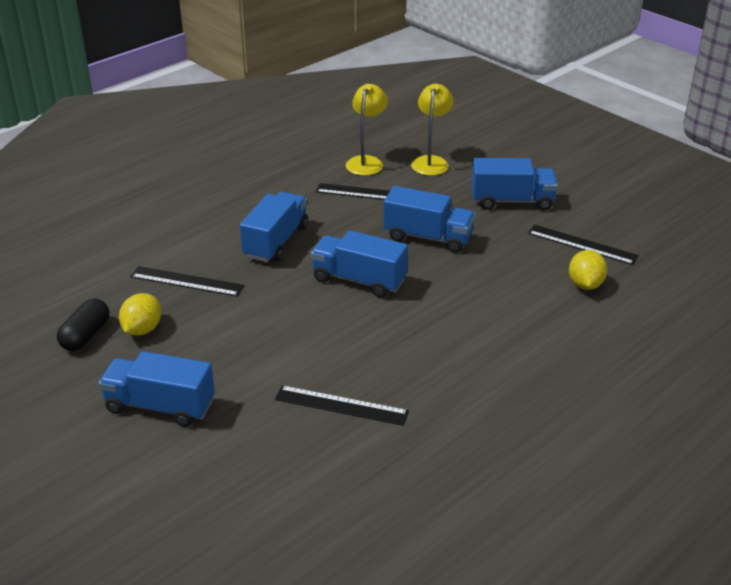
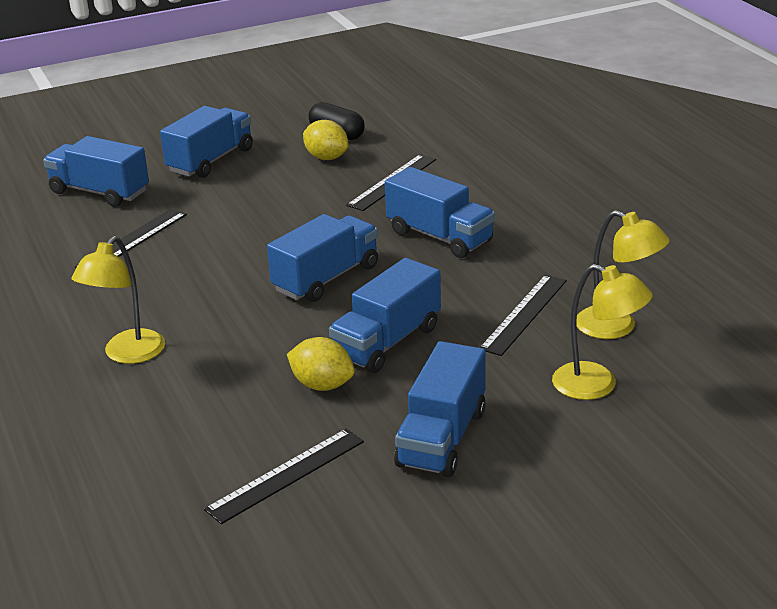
camera: 110 degrees right, 5 degrees down
(251, 467) = (99, 192): none -> blue truck
(509, 347) = (127, 354): none -> yellow lamp
(585, 285) = (193, 448): yellow lemon -> yellow lemon (322, 385)

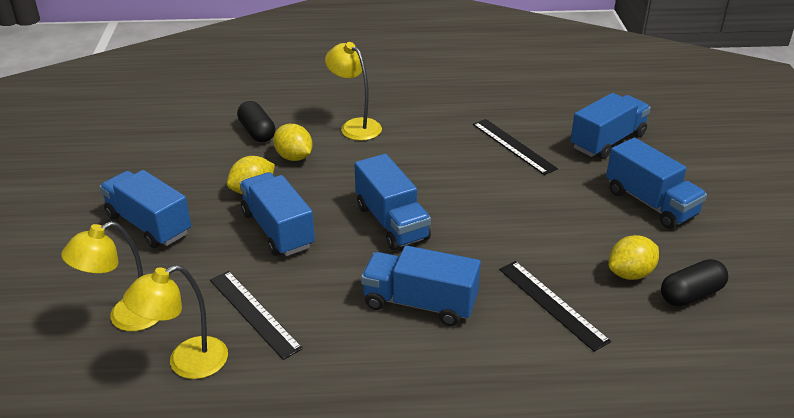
camera: 110 degrees right, 5 degrees up
(177, 431) = (257, 132): none -> black capsule
(229, 379) = (294, 157): none -> yellow lemon
(286, 475) = (178, 160): black ruler -> none
(440, 237) = (419, 303): blue truck -> blue truck turned 45 degrees clockwise

